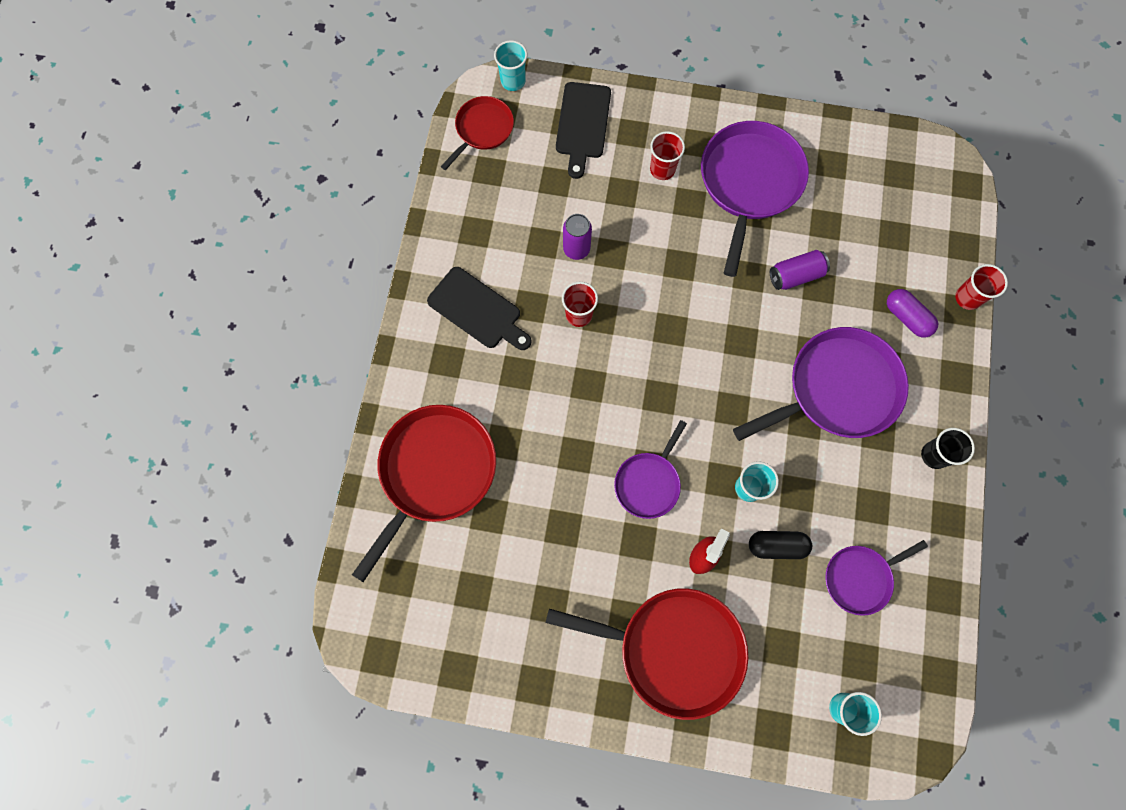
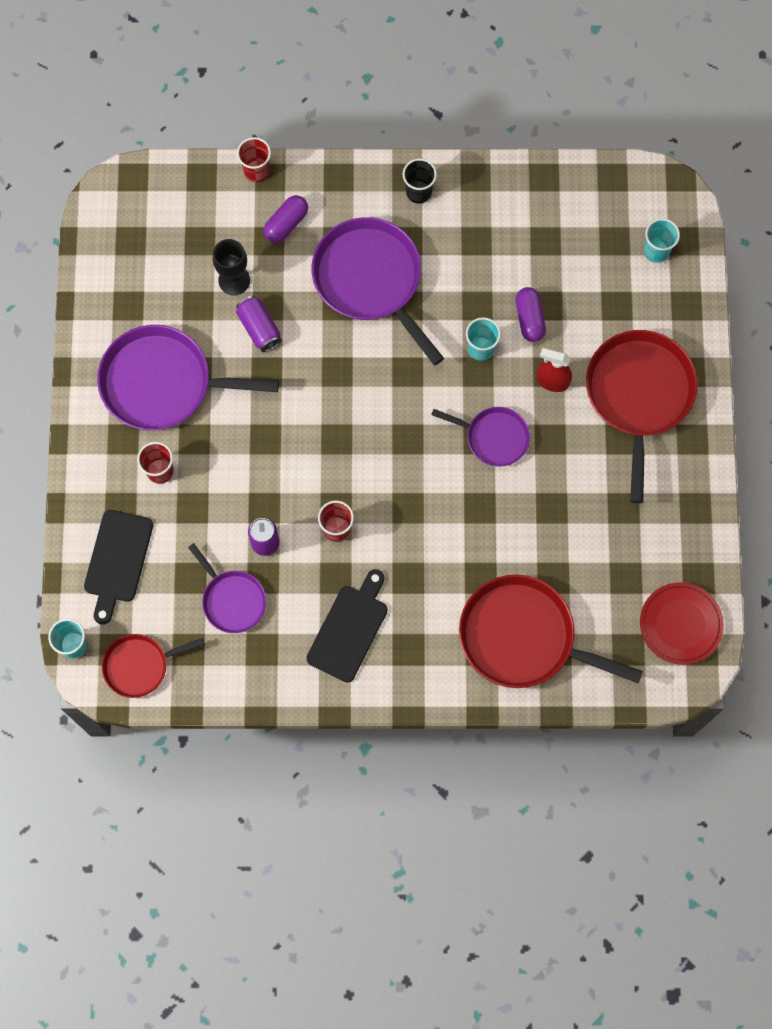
camera: 100 degrees left, 0 degrees up
(412, 639) = (680, 624): none -> red plate
(482, 129) = (139, 666): red pan -> red pan turned 45 degrees counterclockwise
(583, 124) = (118, 560): black cutting board -> black cutting board turned 105 degrees clockwise
(776, 546) = (529, 318): black capsule -> purple capsule
(849, 260) = (234, 280): none -> black goblet
(860, 578) = (543, 246): purple pan -> purple pan (232, 600)

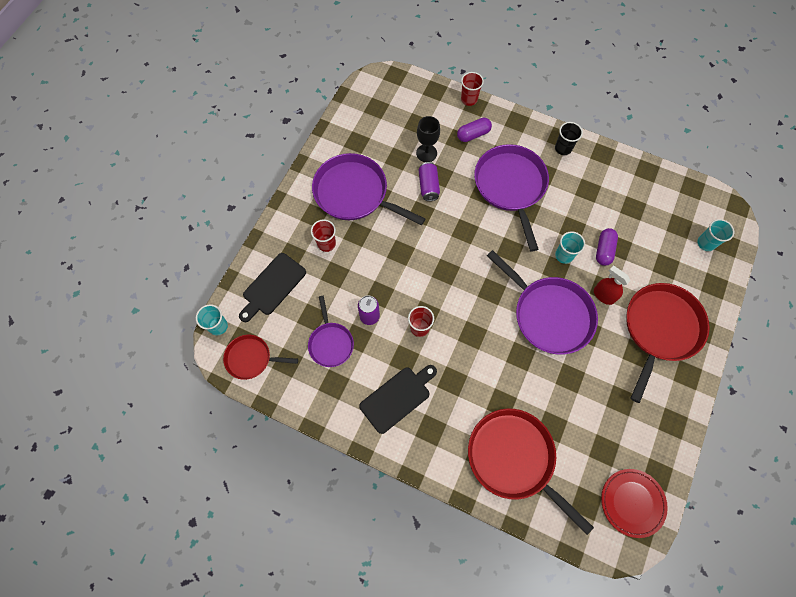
camera: 25 degrees right, 5 degrees down
(494, 437) = (549, 314): purple pan -> purple pan, size x1.79

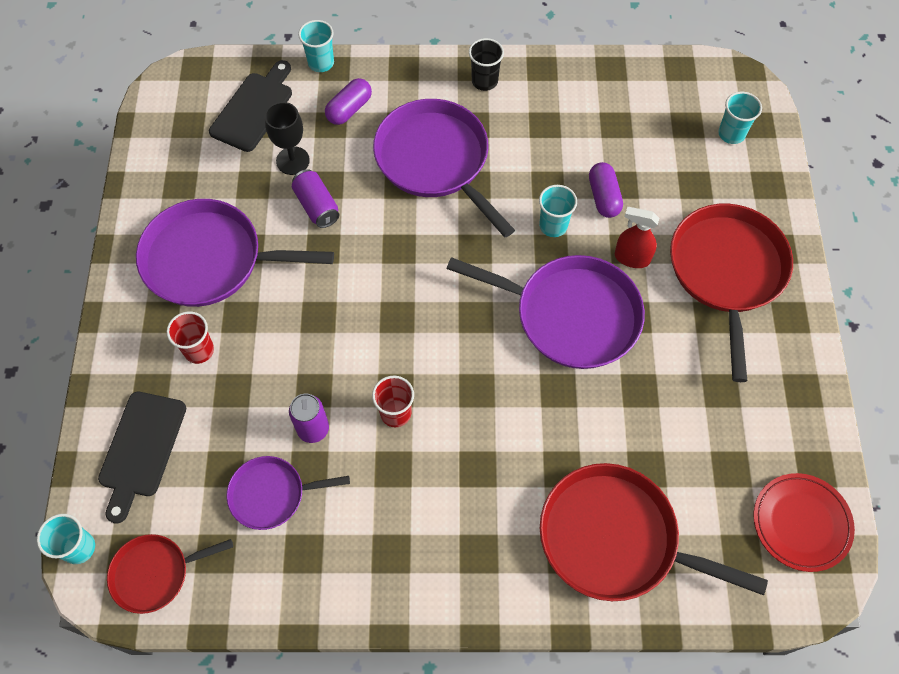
camera: 25 degrees left, 5 degrees down
(331, 343) = (271, 494): purple pan -> purple pan turned 120 degrees clockwise
(397, 397) = (408, 529): black cutting board -> black cutting board (253, 109)
(469, 99) = (321, 63): red cup -> turquoise cup

